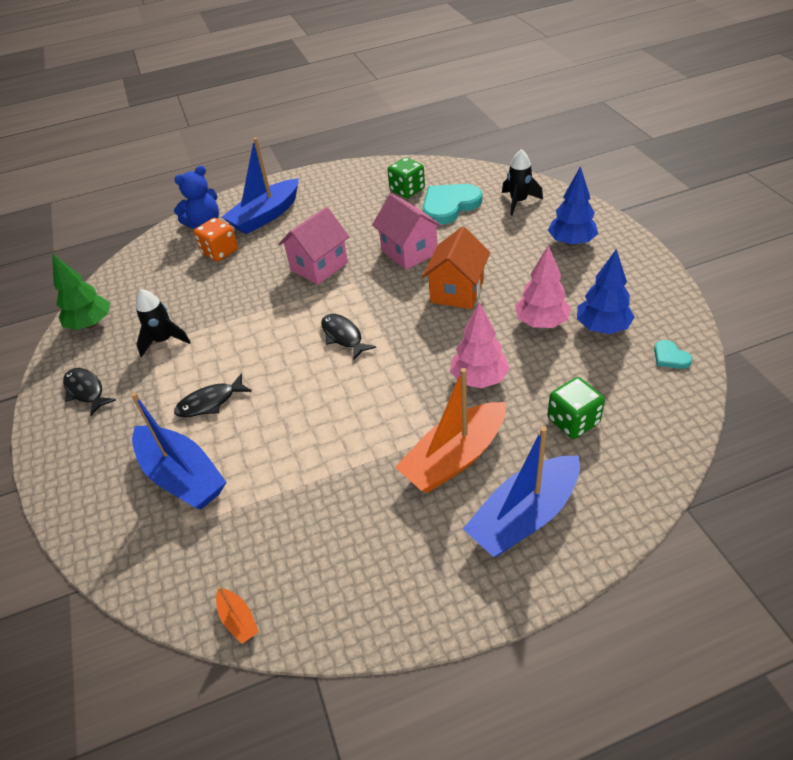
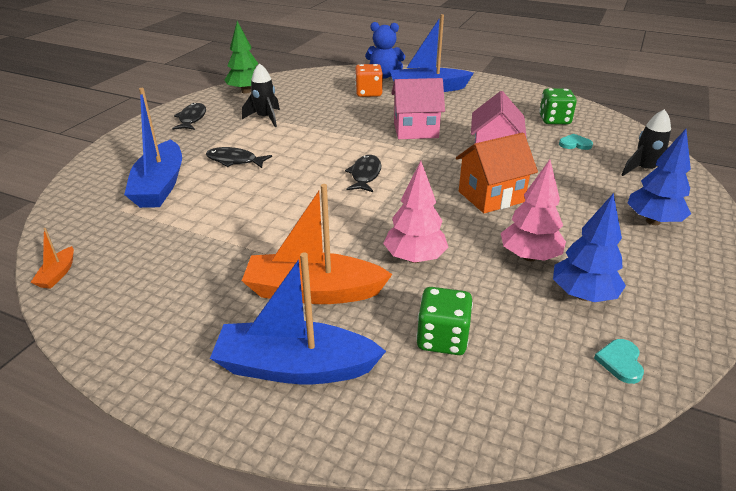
camera: 40 degrees right, 10 degrees down
(449, 205) = (574, 144): turquoise heart -> turquoise heart, size x0.45

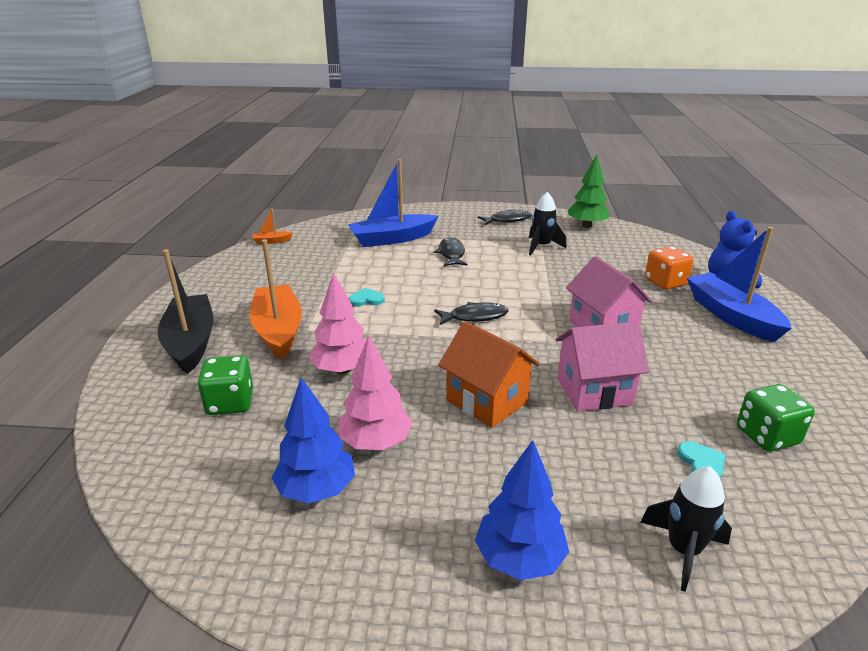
camera: 70 degrees right, 5 degrees down
(295, 367) = (191, 342): blue boat -> black boat
(620, 362) = (209, 524): turquoise heart -> turquoise heart (366, 299)

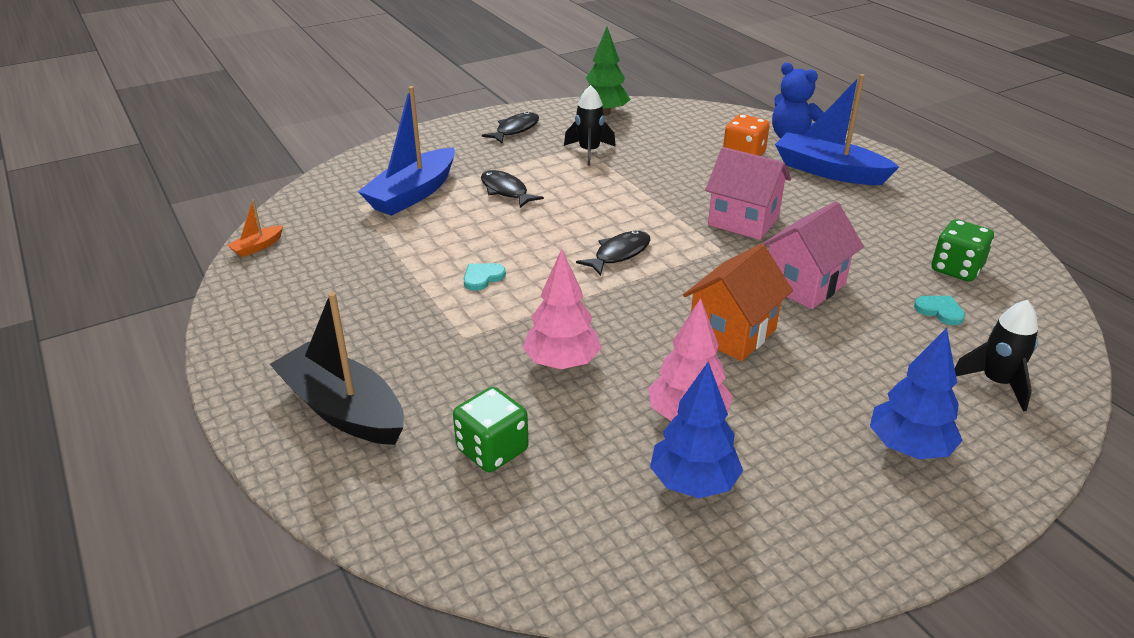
camera: 35 degrees left, 5 degrees up
(278, 331) = (431, 352): orange boat -> none
(487, 401) = (732, 333): orange house -> orange house turned 60 degrees counterclockwise

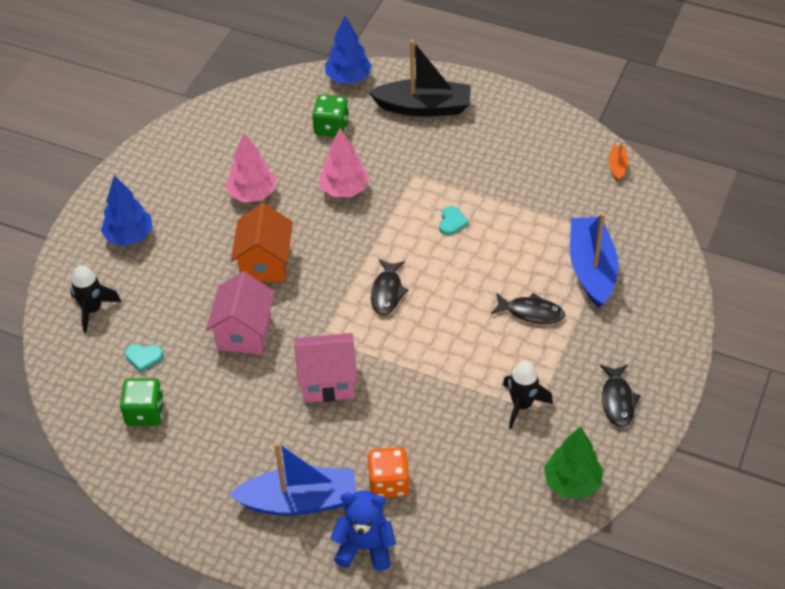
camera: 145 degrees right, 15 degrees up
(693, 483) = (225, 161): blue tree -> blue tree (348, 78)

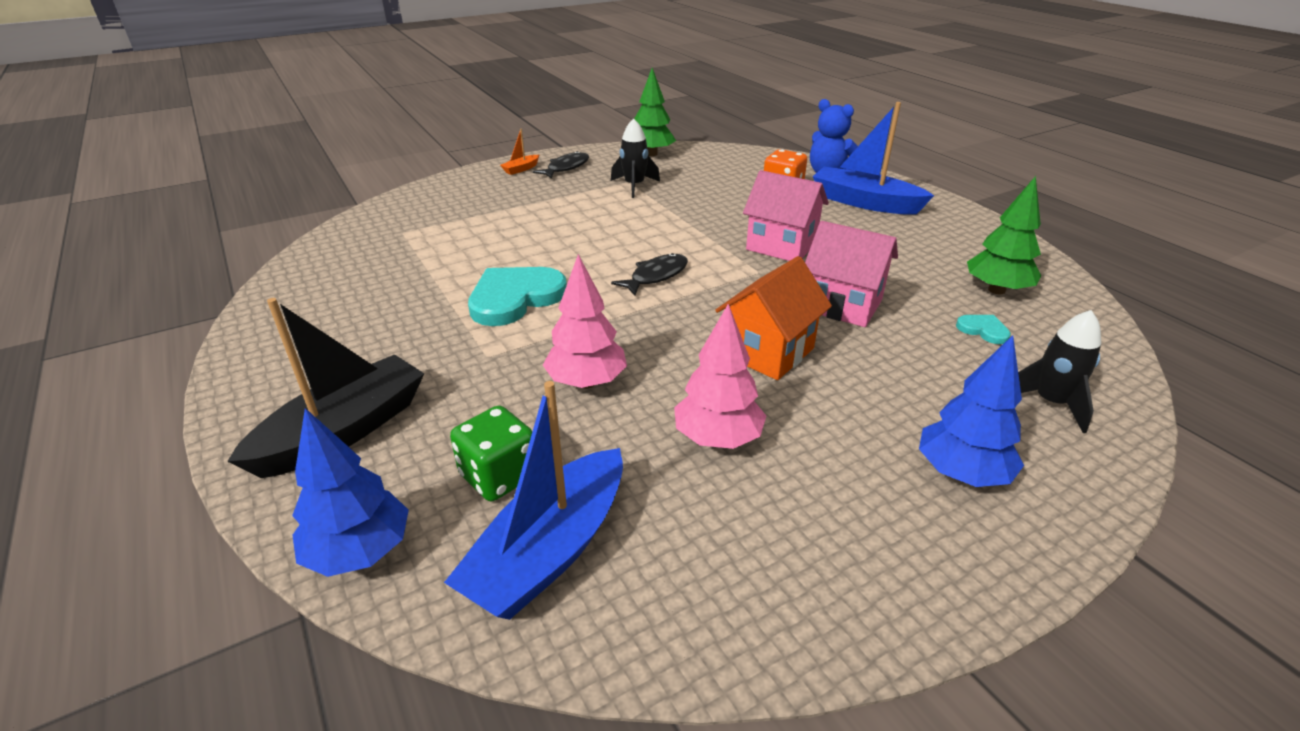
camera: 145 degrees left, 15 degrees down
(145, 412) = (996, 290): green dice -> green tree
(244, 333) = (842, 305): pink house -> pink house turned 75 degrees clockwise
(423, 107) = (343, 431): black boat -> black boat turned 90 degrees clockwise
(452, 222) = (515, 298): turquoise heart -> turquoise heart, size x2.20
(531, 312) = (550, 219): black fish -> none
(591, 269) = (459, 222): blue boat -> blue boat (550, 550)
(617, 166) = (294, 269): orange boat -> orange boat (521, 169)

